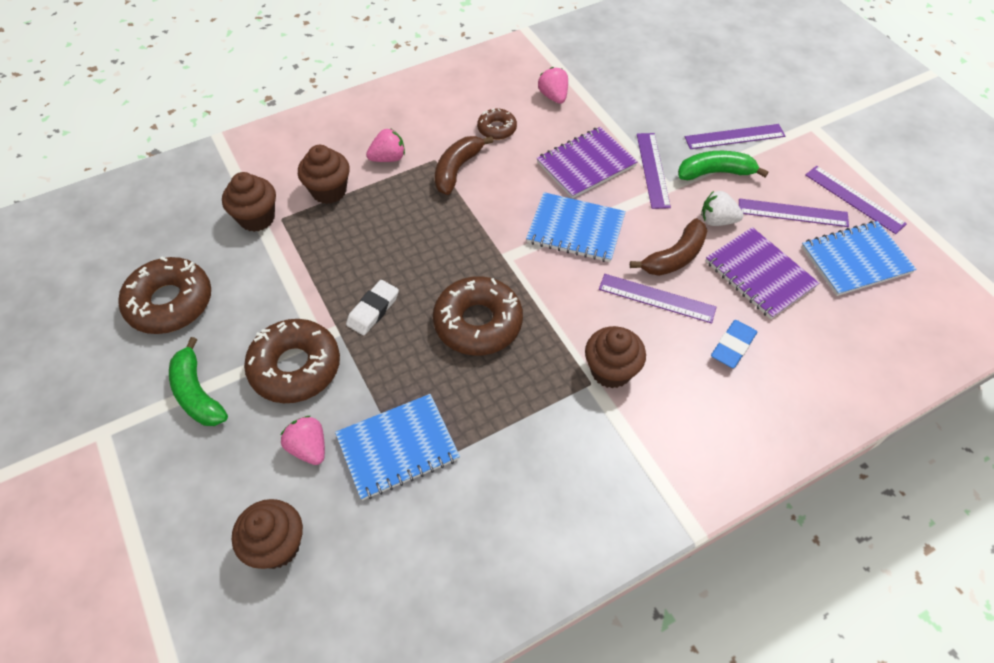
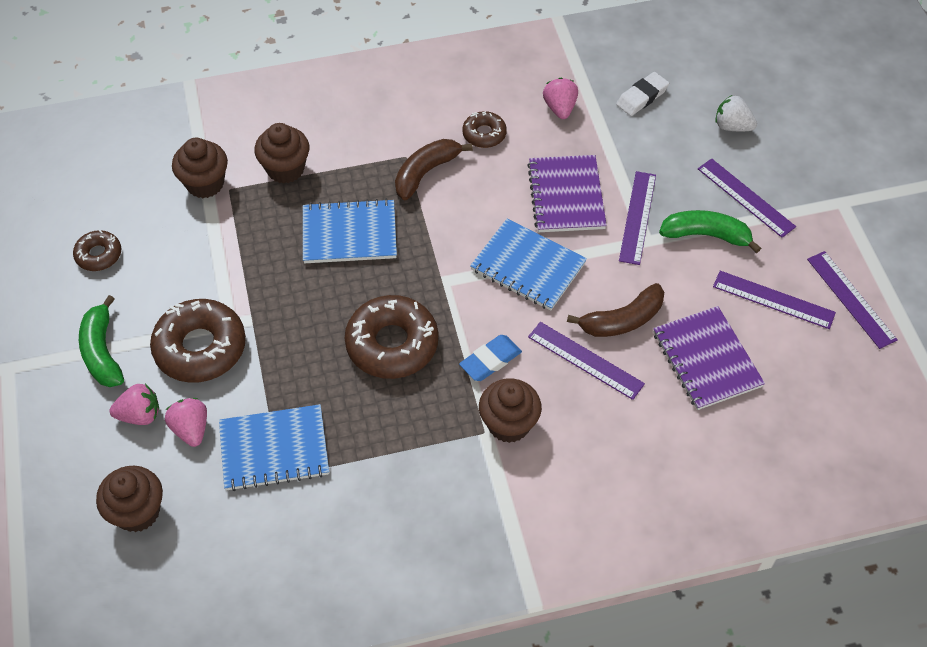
camera: 15 degrees right, 0 degrees up
(170, 302) = (99, 255): brown donut -> brown donut, size x0.53
(373, 310) = (292, 307): white eraser -> white eraser (642, 97)
(388, 158) = (357, 145): pink strawberry -> pink strawberry (140, 415)
(586, 164) = (566, 196): purple notebook -> purple notebook turned 75 degrees counterclockwise
(717, 220) = (685, 290): white strawberry -> white strawberry (732, 126)
(732, 346) = (645, 429): blue eraser -> blue eraser (490, 360)
(734, 136) = (746, 197): purple ruler -> purple ruler turned 45 degrees clockwise
(855, 260) = (820, 368): blue notebook -> blue notebook (349, 234)

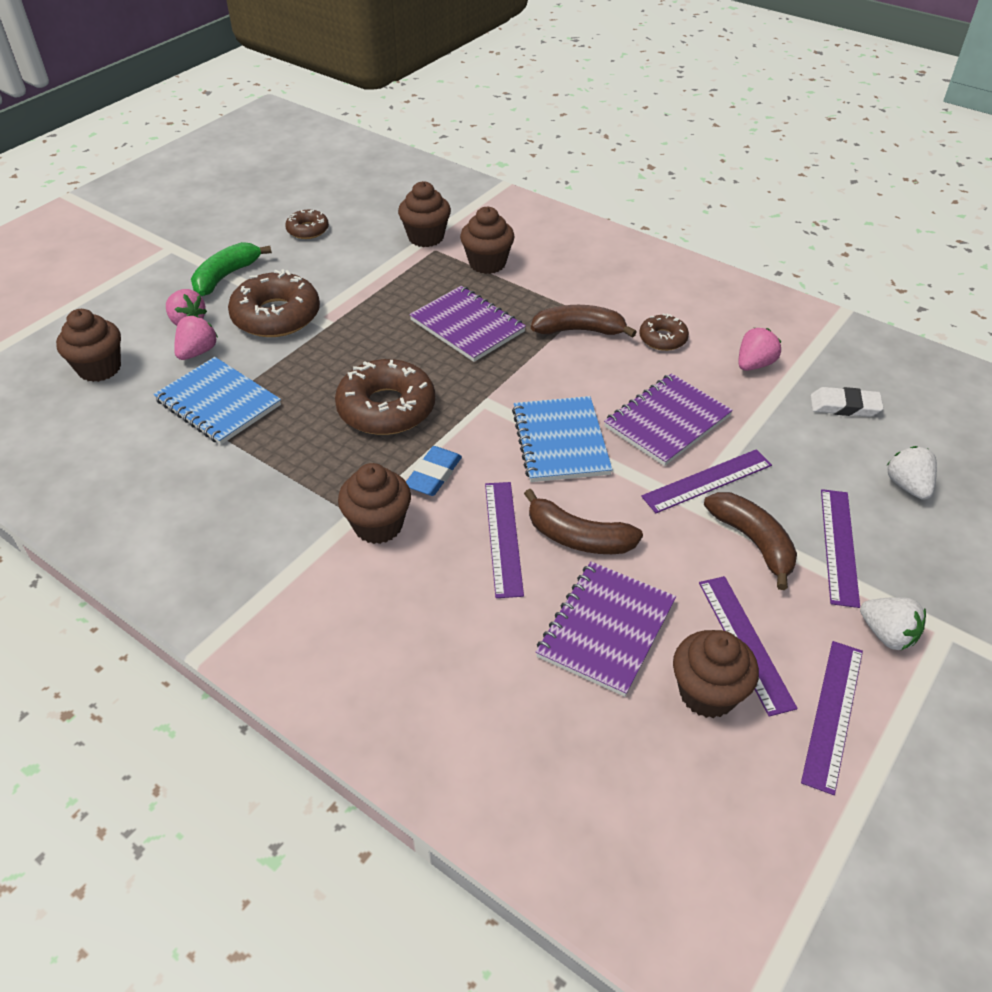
camera: 50 degrees right, 10 degrees down
(349, 234) = (467, 326): blue notebook -> purple notebook
(490, 360) = (433, 475): blue eraser -> blue eraser turned 75 degrees counterclockwise
(706, 235) = (753, 542): green banana -> brown banana
(792, 345) = (707, 693): none -> brown cupcake
(823, 230) = (887, 634): none -> white strawberry

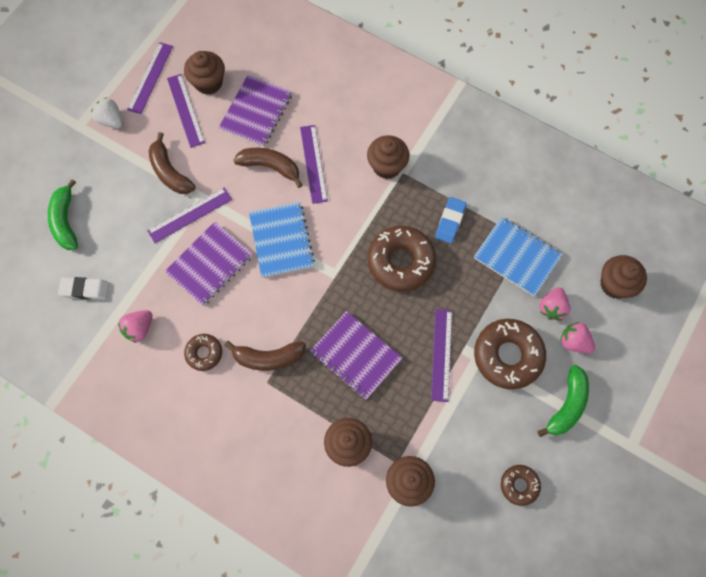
camera: 175 degrees right, 25 degrees up
(433, 475) = (360, 206): blue eraser -> blue eraser (450, 221)
(839, 546) = (121, 173): purple ruler -> purple ruler (441, 354)
(907, 486) = (66, 221): white strawberry -> green banana

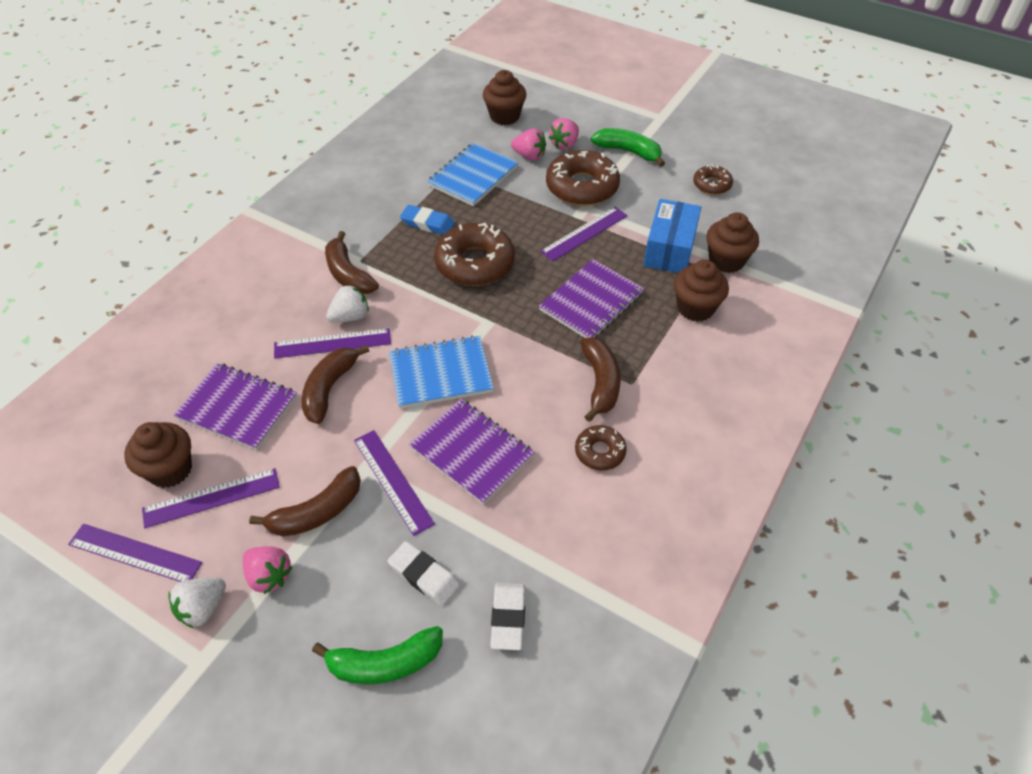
camera: 90 degrees left, 20 degrees down
(119, 239) = (424, 575): none -> white eraser
(139, 328) = (569, 534): pink strawberry -> pink strawberry (269, 576)
(340, 173) = (350, 316): none -> white strawberry
(387, 166) = (348, 274): brown cupcake -> brown banana
(422, 430) = (669, 249): none -> blue box
(441, 354) = (584, 233): purple ruler -> purple ruler turned 45 degrees counterclockwise

